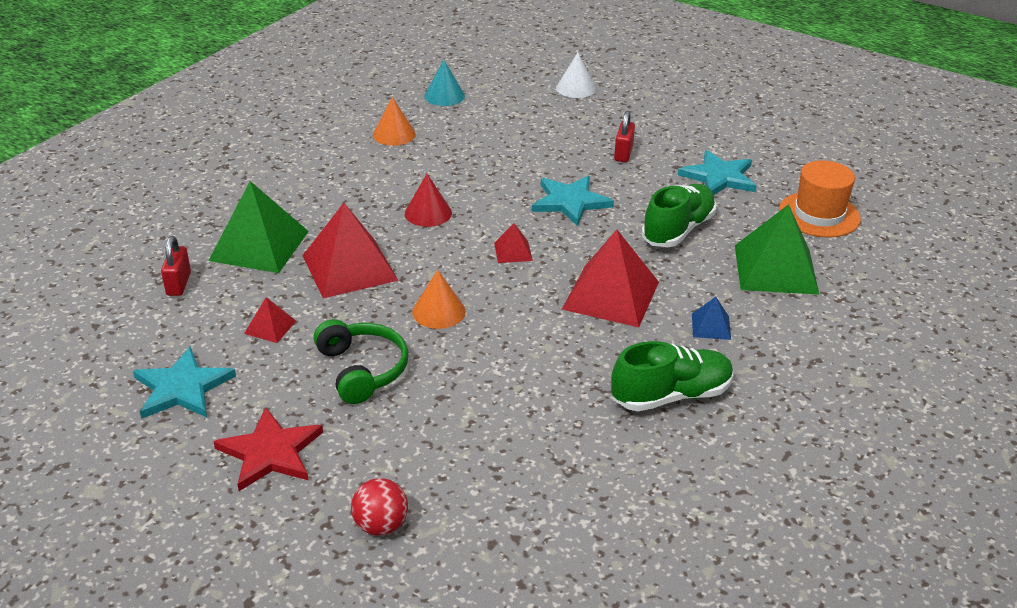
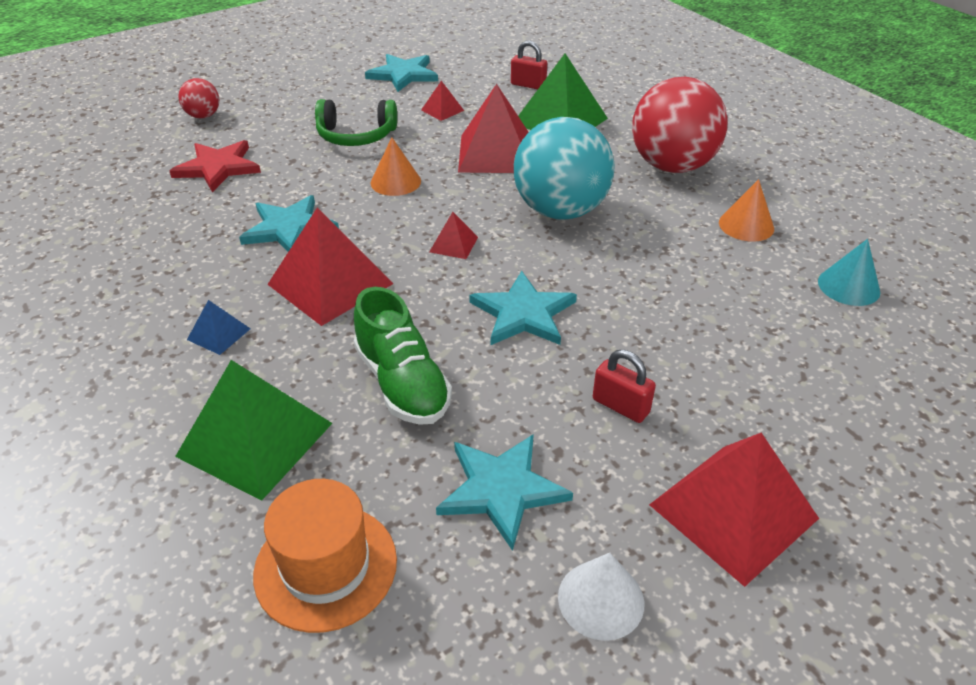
camera: 115 degrees right, 5 degrees up
(270, 452) = (309, 93): red star -> red star (218, 167)
(320, 174) = (671, 166): none -> red ball
(428, 213) = (560, 211): red cone -> turquoise ball
(558, 347) = (289, 228): none -> turquoise star
(575, 88) = (859, 430): white cone -> white cone (601, 599)
(665, 115) = (733, 511): none -> red pyramid
(671, 396) = (164, 269): green shoe -> none

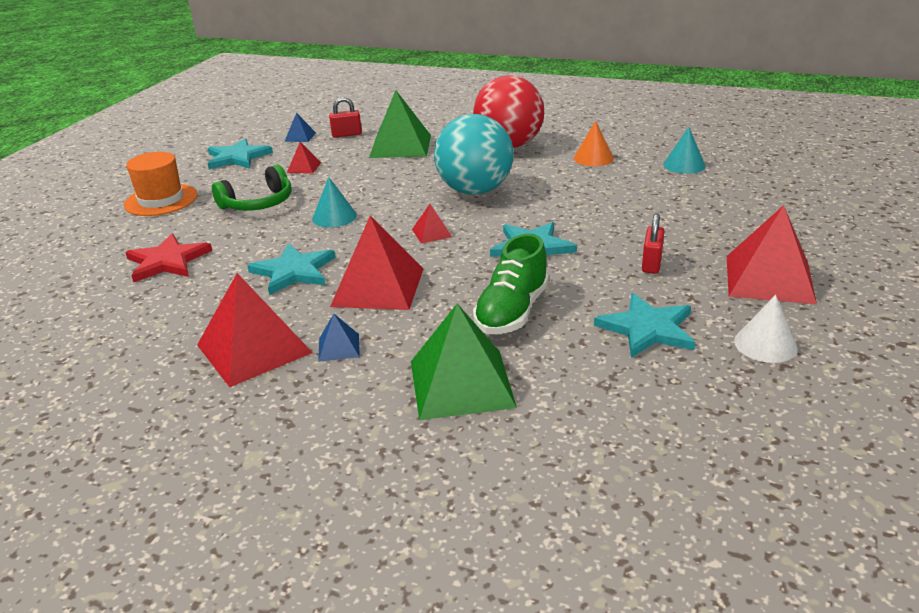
camera: 35 degrees left, 10 degrees down
(203, 116) = (95, 236): red ball -> none
(326, 566) = (607, 413): orange hat -> orange hat (161, 200)
(395, 182) = (334, 217): orange cone -> turquoise cone
(402, 383) = (512, 312): green shoe -> green shoe turned 90 degrees clockwise
(483, 71) = (300, 137): none -> blue pyramid
(496, 153) = (383, 177): red pyramid -> red pyramid (254, 348)
(620, 406) = (651, 263): red padlock -> red padlock turned 75 degrees counterclockwise

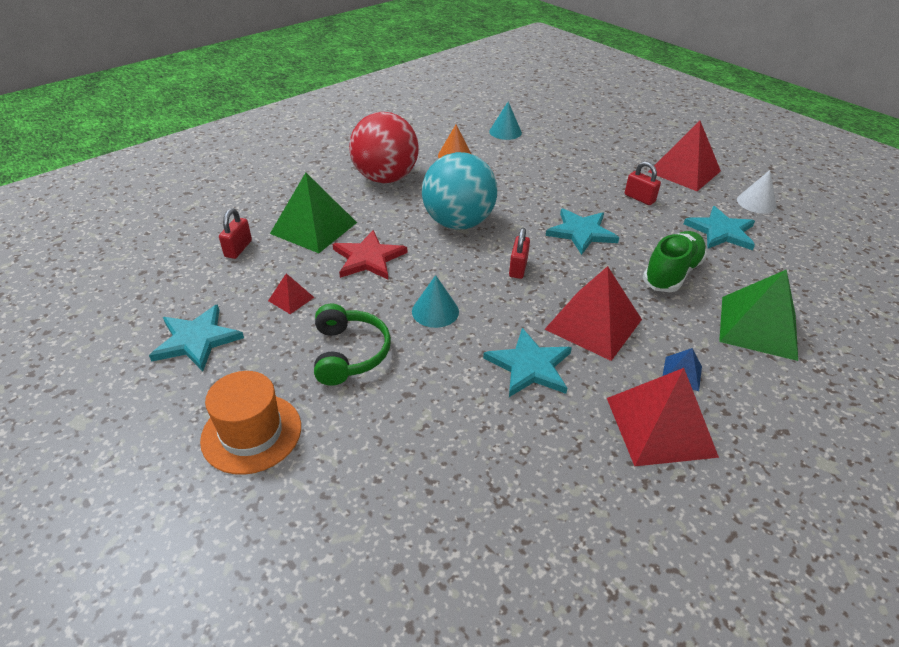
camera: 65 degrees left, 10 degrees up
(167, 261) = (434, 457): red star -> red star (368, 258)
(300, 137) = (199, 279): blue pyramid -> none
(432, 233) = (518, 268): red pyramid -> red padlock
(512, 312) = (672, 273): green shoe -> green shoe turned 105 degrees counterclockwise

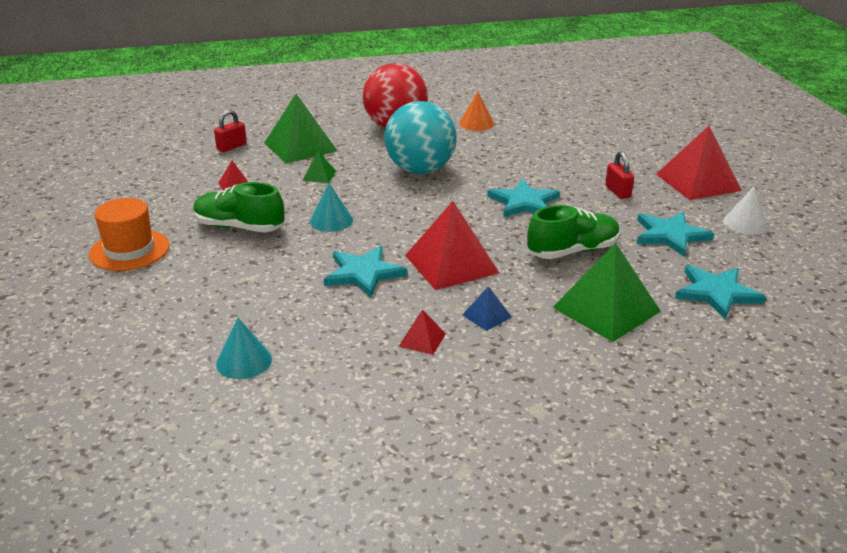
camera: 30 degrees right, 10 degrees down
(197, 340) = (149, 192): turquoise star -> turquoise star (717, 293)
(349, 353) = (239, 227): green headphones -> green shoe
(368, 258) = (319, 175): red star -> green pyramid
(505, 132) = (548, 115): turquoise cone -> turquoise cone (244, 361)
(518, 268) = (433, 212): red padlock -> none
(660, 426) = (422, 340): red pyramid -> red pyramid, size x0.46

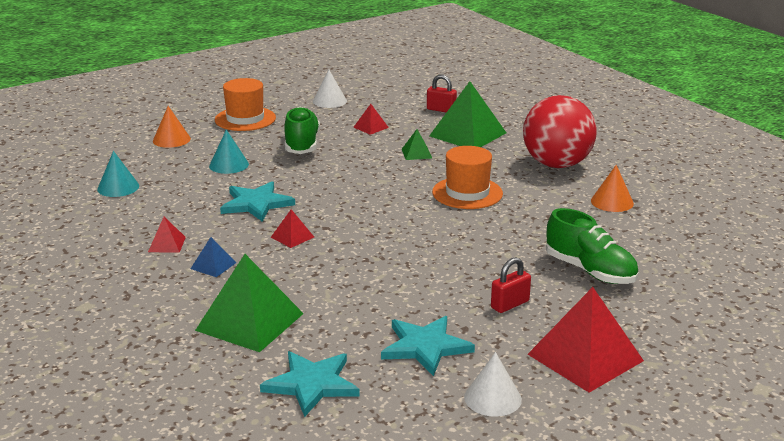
camera: 70 degrees right, 5 degrees down
(135, 307) = (171, 139): none -> orange cone
(140, 195) = (329, 101): none -> white cone
(331, 220) = (336, 174): turquoise cone -> turquoise cone (229, 165)
(420, 170) = (467, 193): turquoise ball -> orange hat
(451, 264) = (292, 237): red pyramid -> red pyramid, size x0.46
(524, 202) = (439, 254): turquoise star -> none
(573, 251) = (352, 292): green shoe -> green shoe (590, 271)

